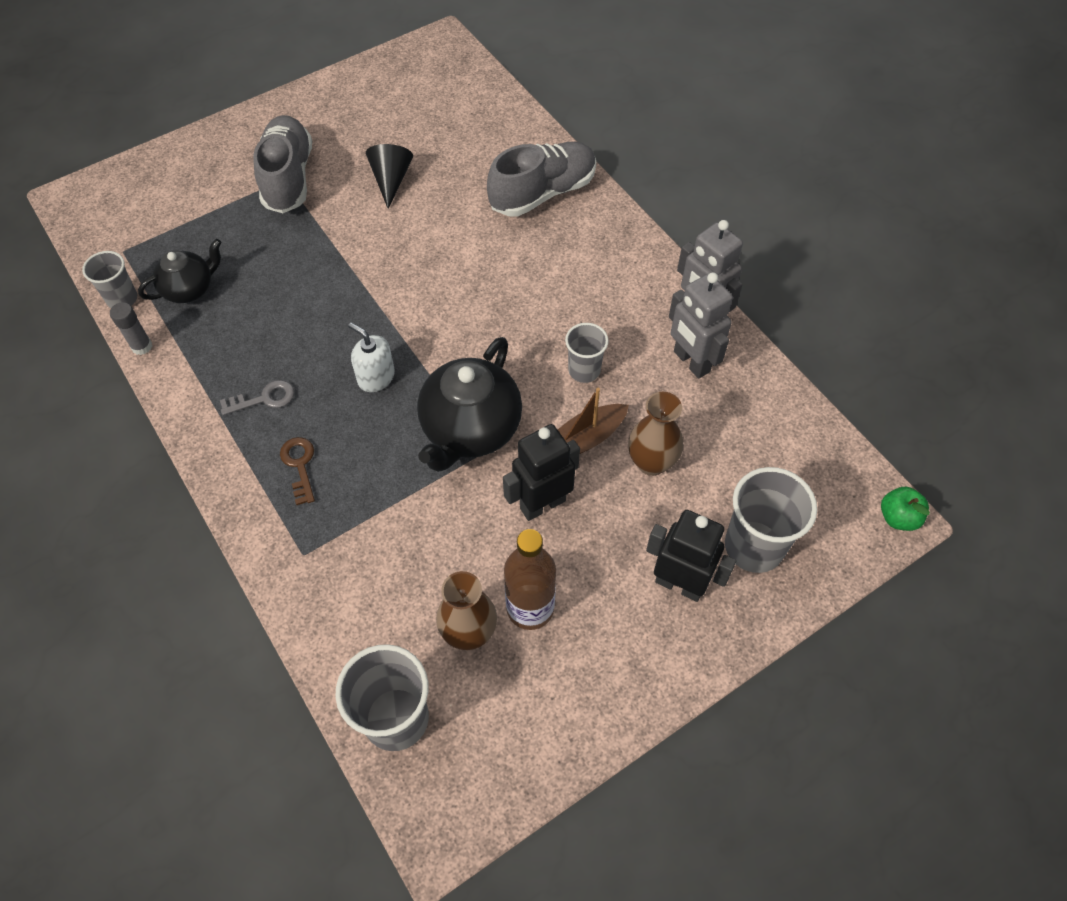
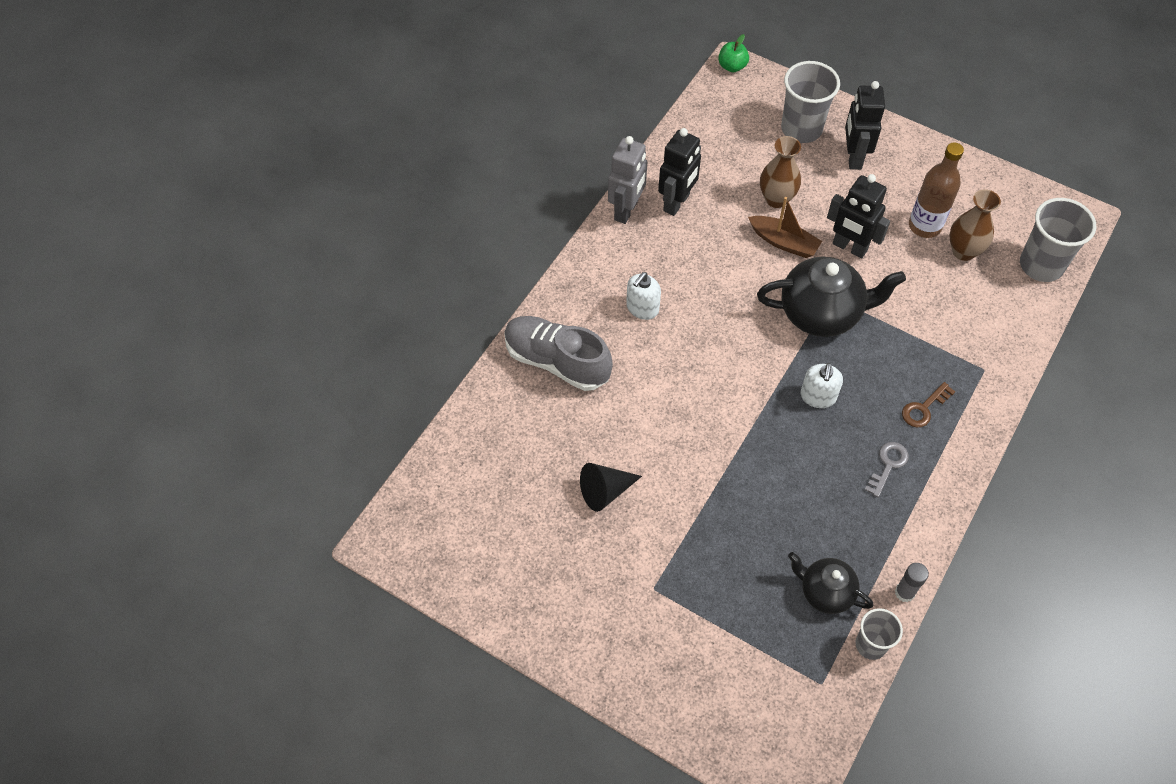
camera: 115 degrees left, 0 degrees up
(264, 399) = (888, 465): grey key -> grey key turned 75 degrees clockwise
(288, 178) = (650, 585): grey shoe -> none
(567, 277) = (642, 308): none -> white soap dispenser
(584, 370) = (725, 264): grey cup -> none
(691, 362) = (677, 203): grey robot -> black robot

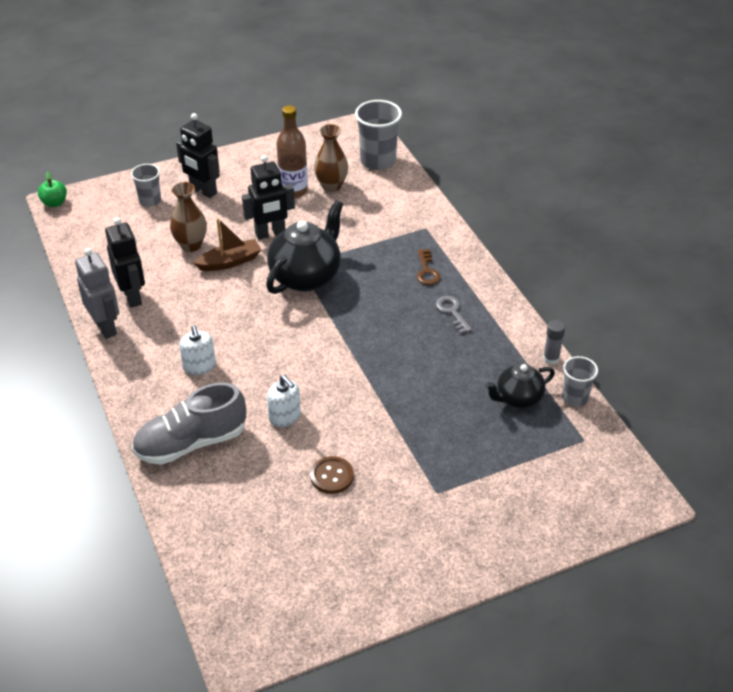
camera: 55 degrees left, 15 degrees down
(605, 491) = (332, 476): black cone -> brown button
(801, 129) = (150, 201): grey cup -> grey cup, size x0.60
(818, 396) = (368, 315): white soap dispenser -> white soap dispenser (285, 417)

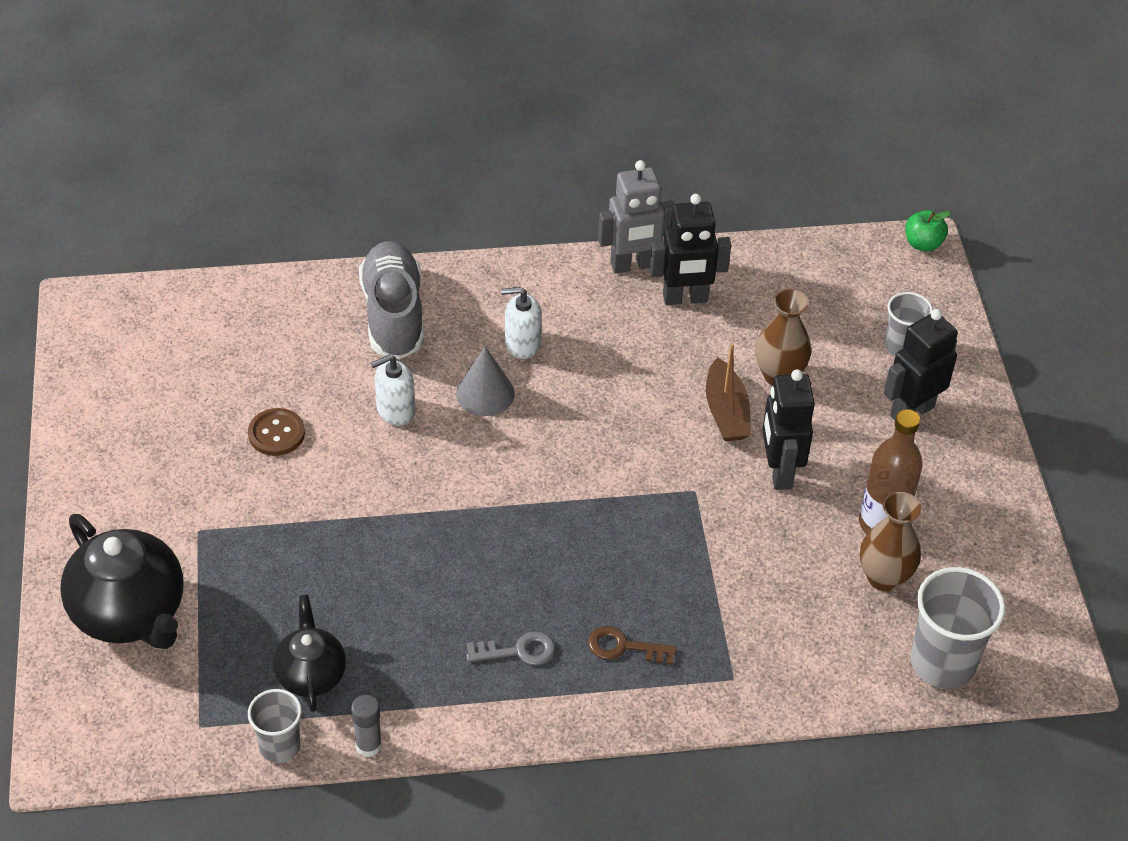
camera: 105 degrees right, 5 degrees up
(252, 374) = (485, 393): none -> grey cone
(306, 276) = (663, 493): black teapot -> black teapot (131, 613)

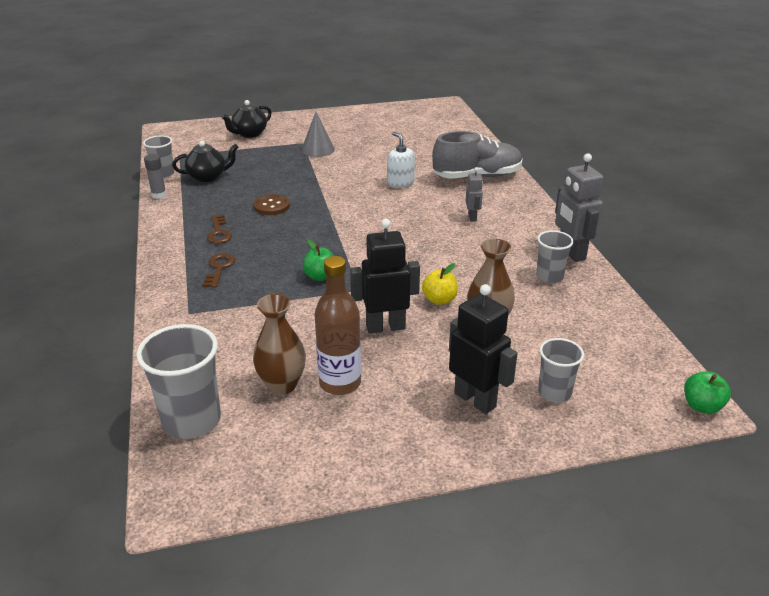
camera: 85 degrees right, 15 degrees down
(131, 613) = (249, 134): black teapot -> black teapot, size x0.59
(276, 433) = (372, 154): brown button -> brown button (271, 206)
(485, 393) = (424, 208): grey cone -> grey cone (317, 149)
(518, 651) = (219, 232): grey key -> brown key
(522, 343) = (472, 217): white soap dispenser -> grey robot
(659, 529) = (320, 276): none -> green apple
(685, 298) = (549, 276): black robot -> grey cup
(726, 412) = (439, 300): brown boat -> yellow apple

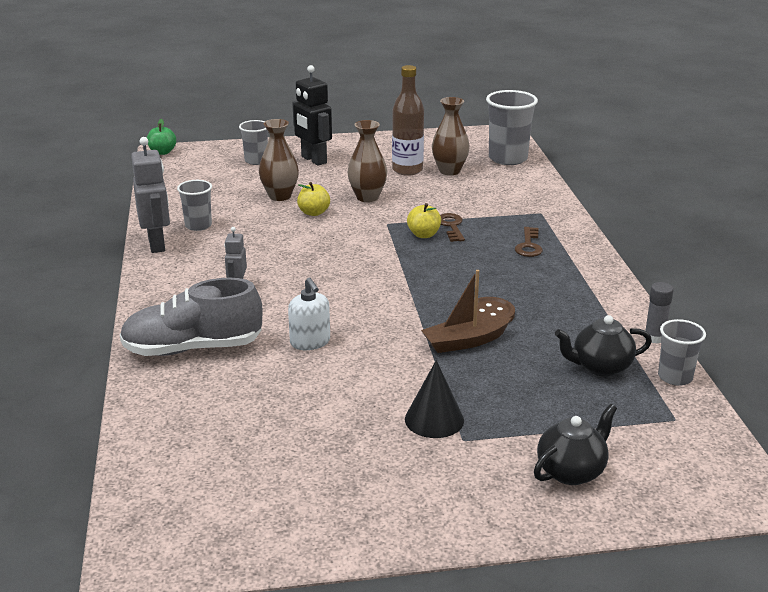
camera: 175 degrees left, 5 degrees down
(219, 232) = (545, 282): brown key -> brown key (451, 226)
(294, 187) = (464, 342): none -> brown boat
(317, 149) = (434, 419): grey cone -> black cone
(320, 276) = (423, 235): green apple -> yellow apple
(385, 327) = (367, 197): black robot -> brown vase

